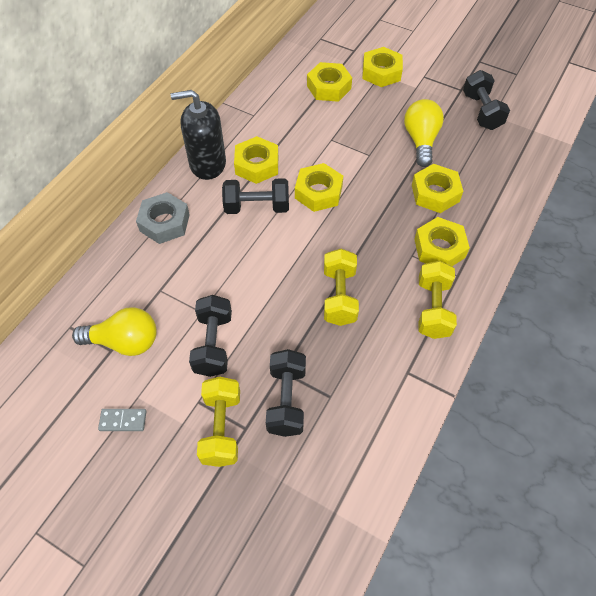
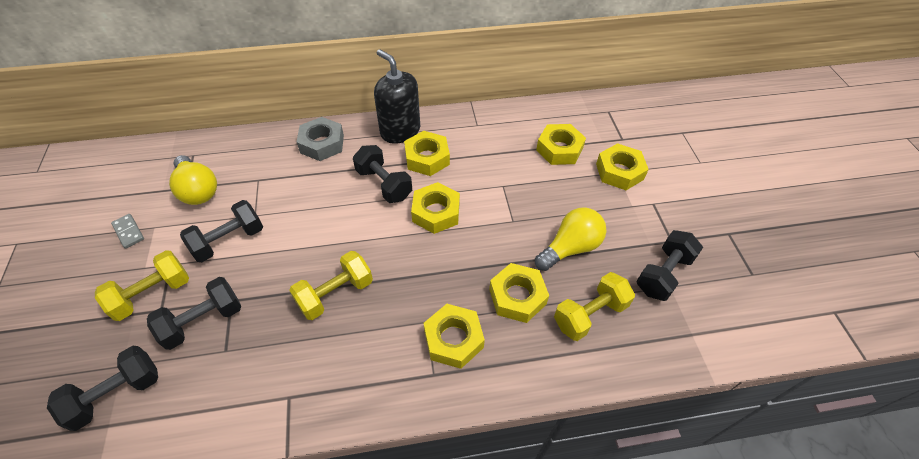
camera: 50 degrees right, 5 degrees down
(309, 494) = (117, 394): none -> black dumbbell
(433, 308) = (376, 376): yellow dumbbell -> yellow dumbbell (589, 314)

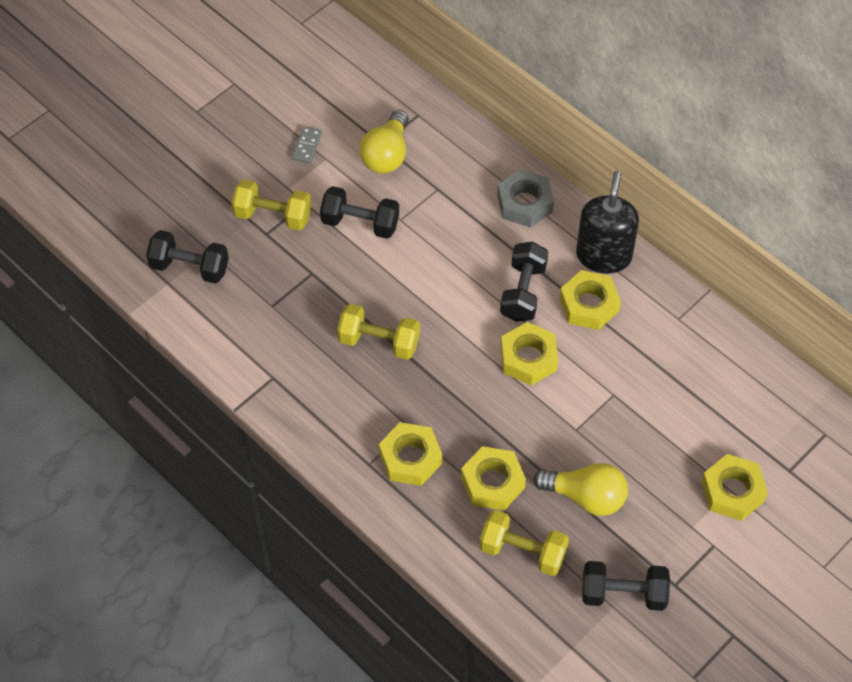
camera: 55 degrees right, 5 degrees up
(203, 321) = (281, 270): black dumbbell -> none
(559, 149) = (714, 417): yellow nut -> none

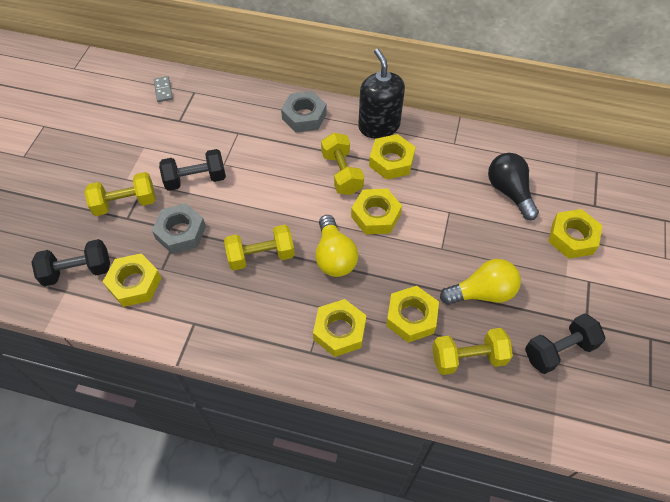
camera: 30 degrees left, 0 degrees up
(237, 308) = (134, 283): none -> yellow nut
(307, 146) = (124, 145): grey domino -> grey domino (163, 90)
(311, 276) = (180, 232): none -> grey nut
(387, 154) = (187, 126): yellow light bulb -> yellow light bulb (334, 256)
(523, 292) = (342, 173): black dumbbell -> yellow dumbbell
(700, 406) = (509, 192): none -> black light bulb

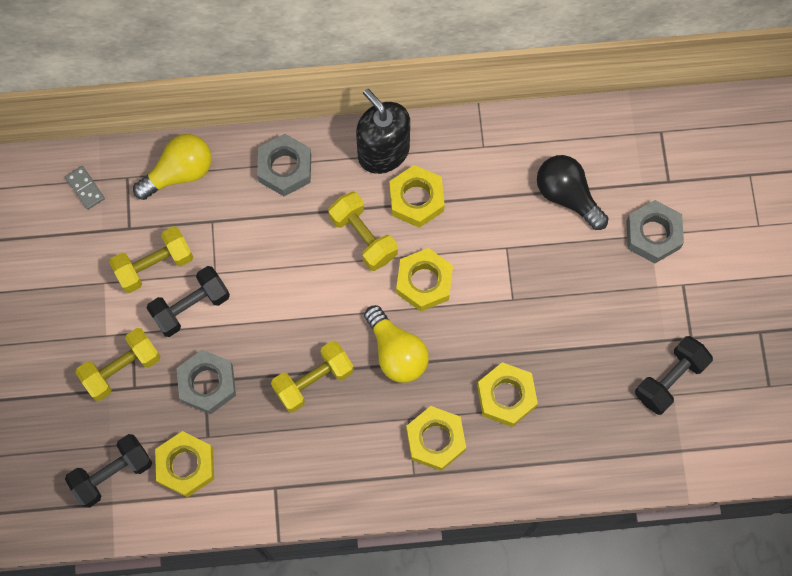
camera: 20 degrees left, 15 degrees up
(468, 358) = (579, 422): yellow dumbbell -> yellow dumbbell (154, 265)
(482, 293) = (573, 340): yellow light bulb -> yellow light bulb (179, 173)
(572, 237) = (653, 234): yellow nut -> grey nut

